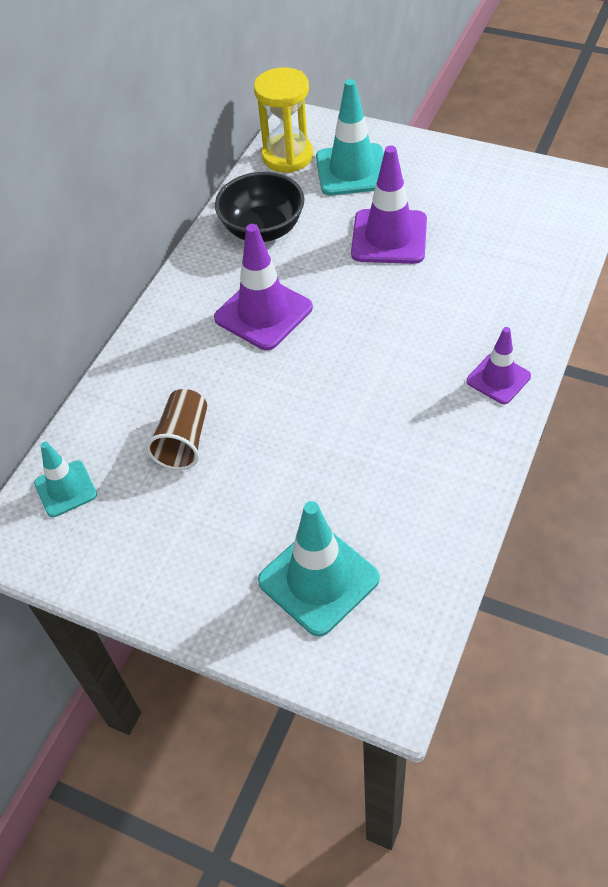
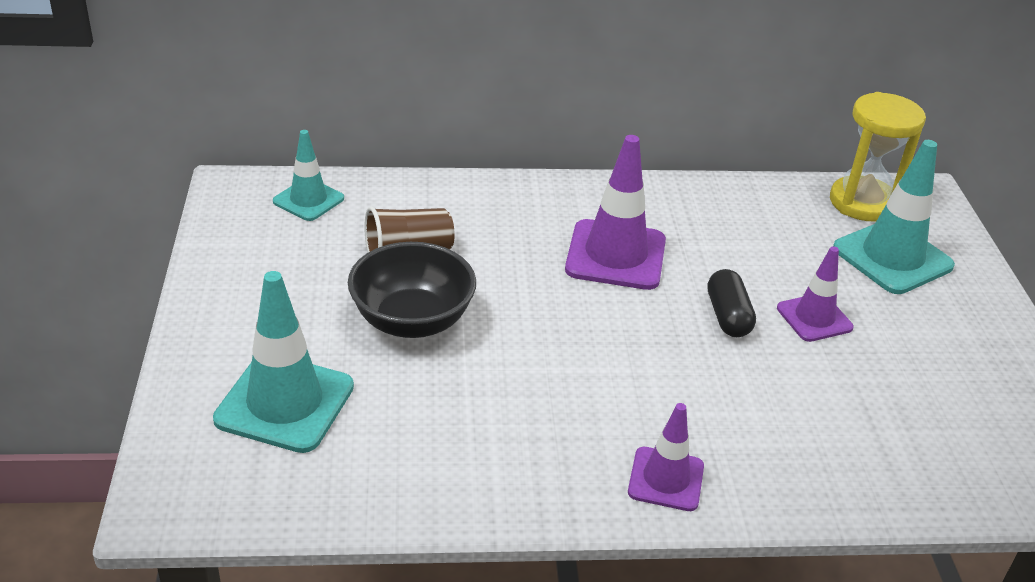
camera: 55 degrees right, 15 degrees down
(263, 229) = (735, 218): black bowl -> black bowl (412, 321)
(363, 280) = (728, 316): none -> black capsule
(389, 237) = (814, 318): purple traffic cone -> purple traffic cone, size x0.60

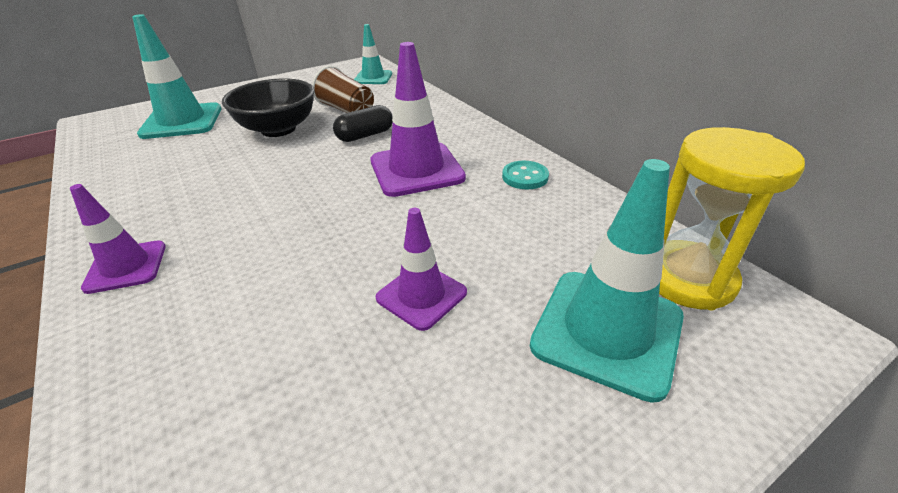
camera: 65 degrees right, 0 degrees up
(681, 203) = (525, 177): none -> turquoise button
(728, 316) = (379, 241): black capsule -> black capsule (365, 135)

